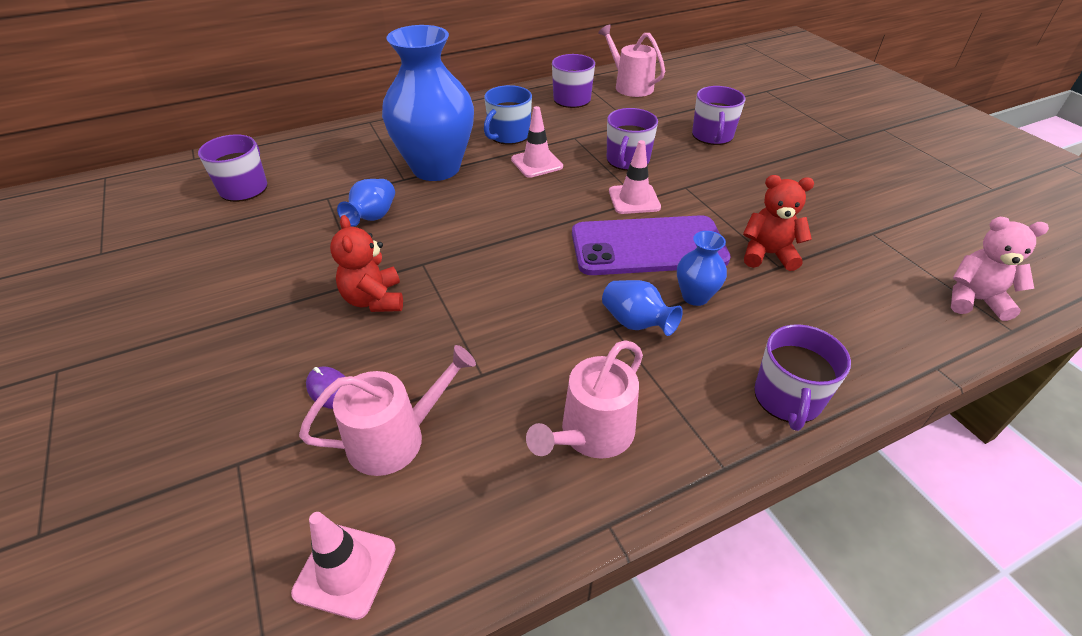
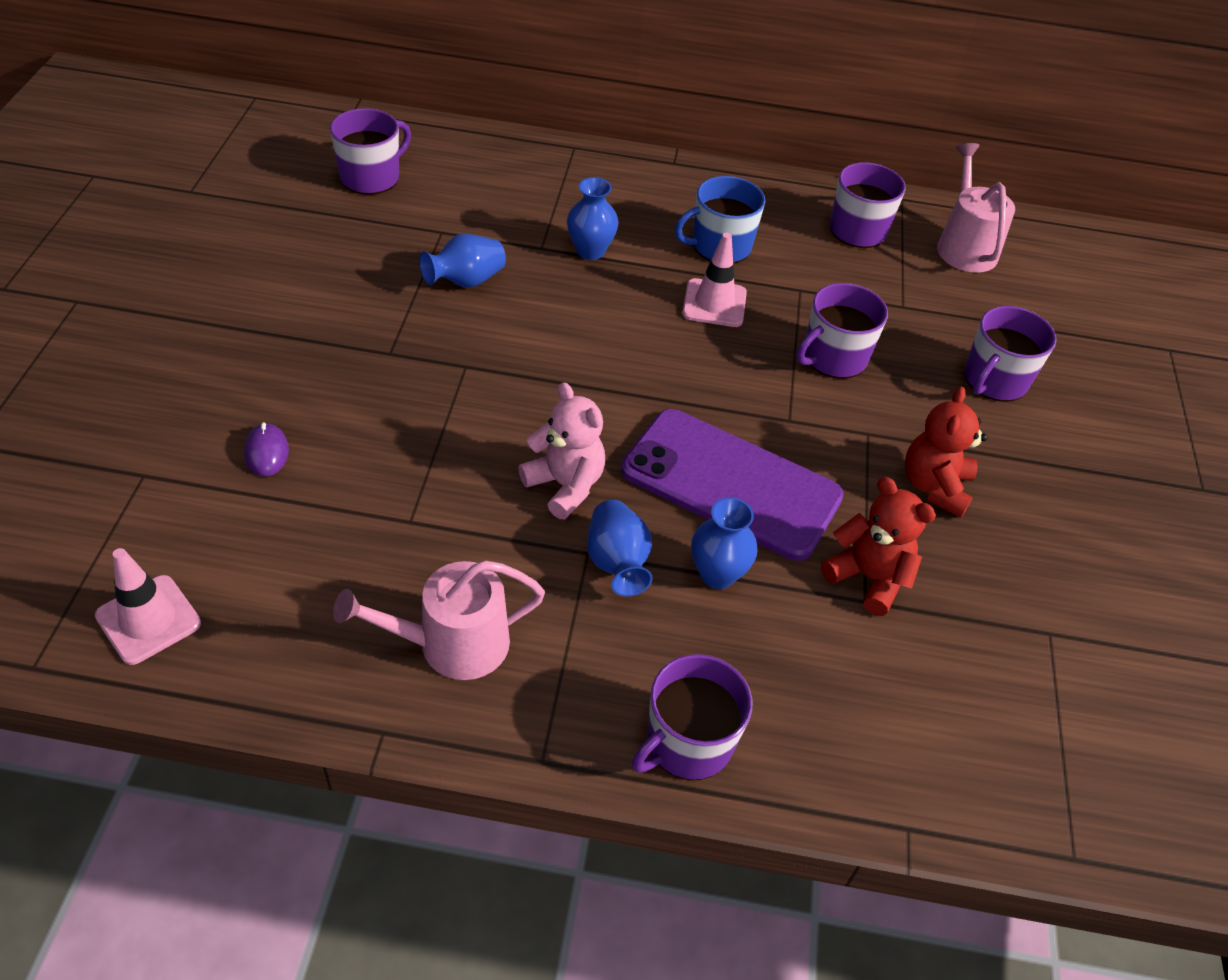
camera: 30 degrees right, 5 degrees up
(374, 300) = (383, 381): red teddy bear -> red teddy bear (934, 486)
(395, 438) = (280, 533): pink watering can -> none
(436, 168) = (590, 251): blue vase -> blue vase, size x0.43
(634, 199) = (782, 415): pink traffic cone -> none
(974, 300) = (1073, 793): pink teddy bear -> pink teddy bear (565, 485)

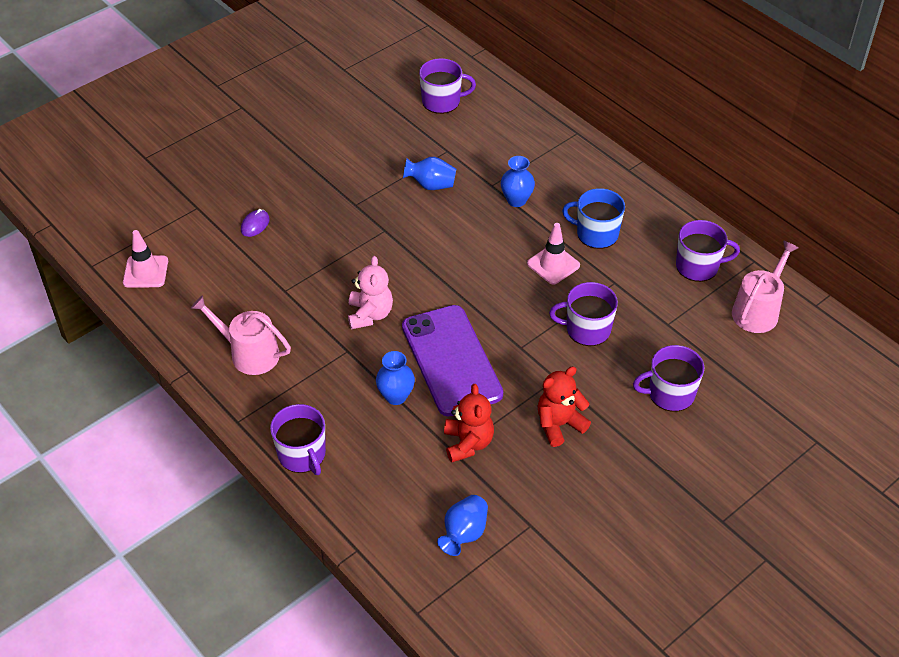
camera: 45 degrees right, 0 degrees up
(617, 563) = (355, 363): blue vase -> blue vase (464, 534)
(688, 743) = (302, 454): purple mug -> purple mug turned 120 degrees counterclockwise

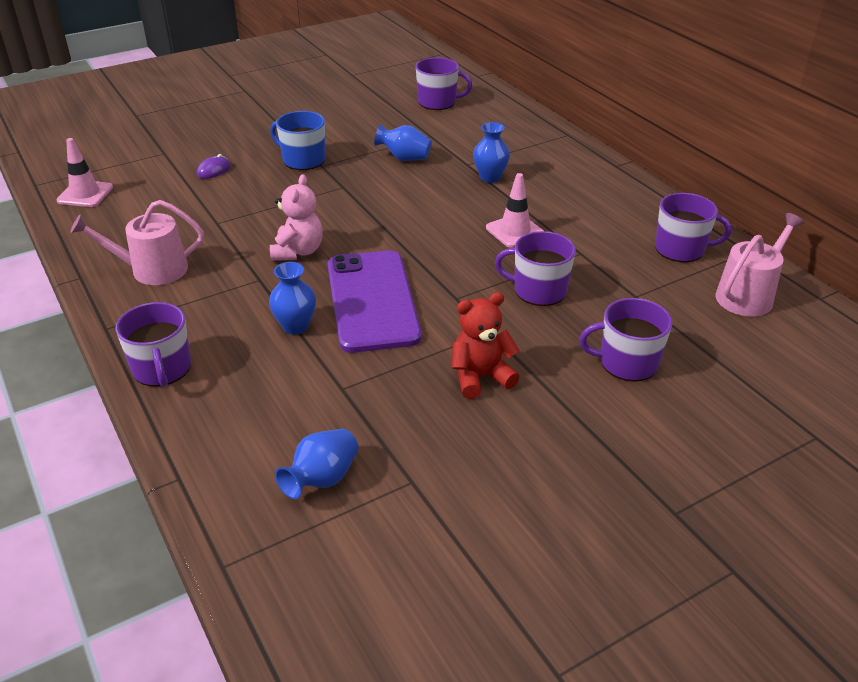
camera: 10 degrees right, 10 degrees down
(249, 354) = (152, 270): pink watering can -> pink watering can turned 45 degrees counterclockwise
(468, 443) = (362, 382): red teddy bear -> none
(596, 234) = (569, 211): blue mug -> blue mug (303, 160)

